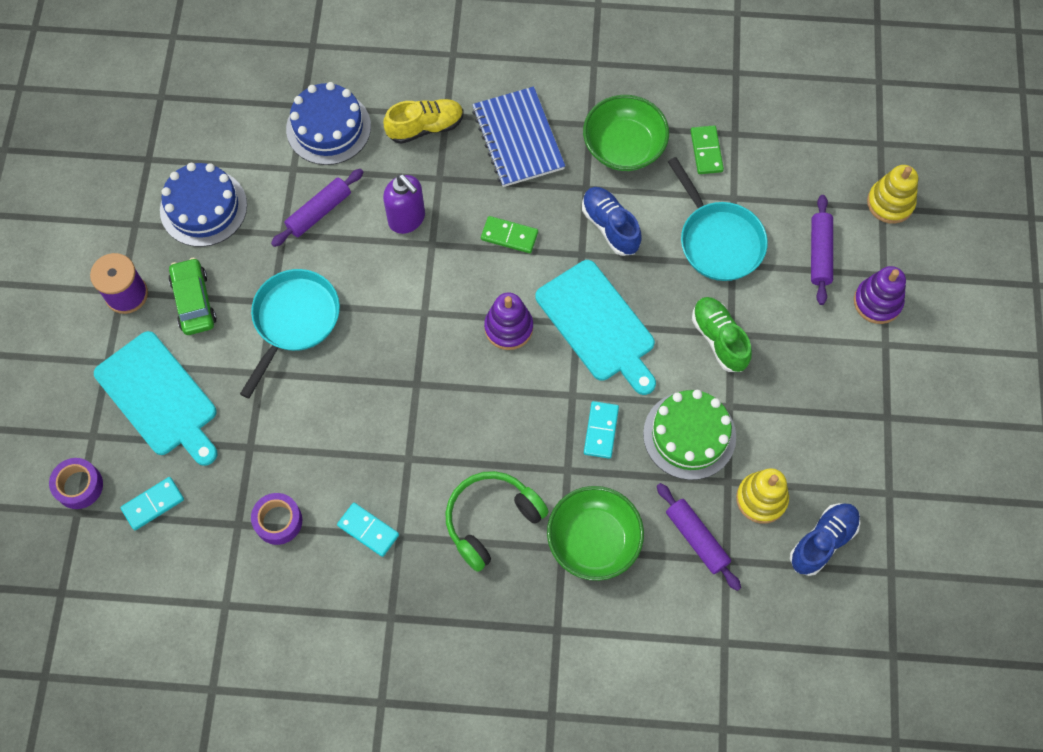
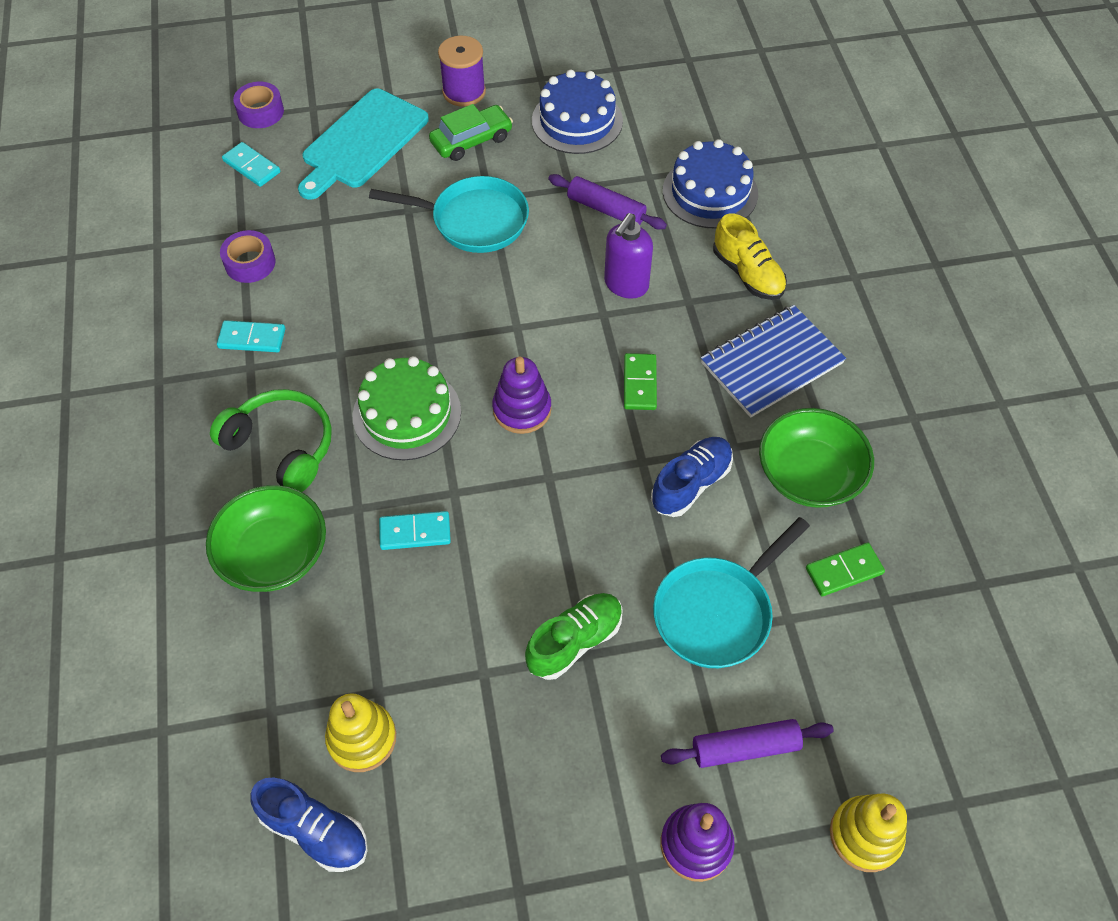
camera: 75 degrees right, 10 degrees down
(368, 530) = (252, 338): turquoise domino -> turquoise domino turned 75 degrees clockwise
(598, 325) = (553, 499): turquoise cutting board -> none
(689, 435) = (431, 633): green cake -> green cake (407, 414)
(696, 539) = (294, 669): purple rolling pin -> none

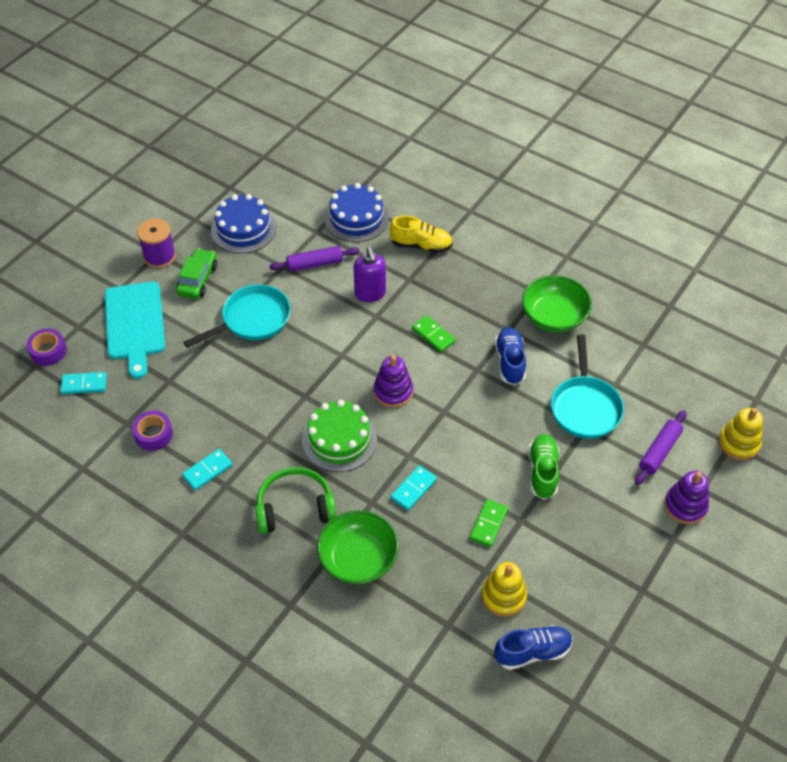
camera: 45 degrees left, 5 degrees down
(771, 363) = (480, 279): blue notebook -> none
(844, 571) = (614, 346): green domino -> green domino (488, 524)

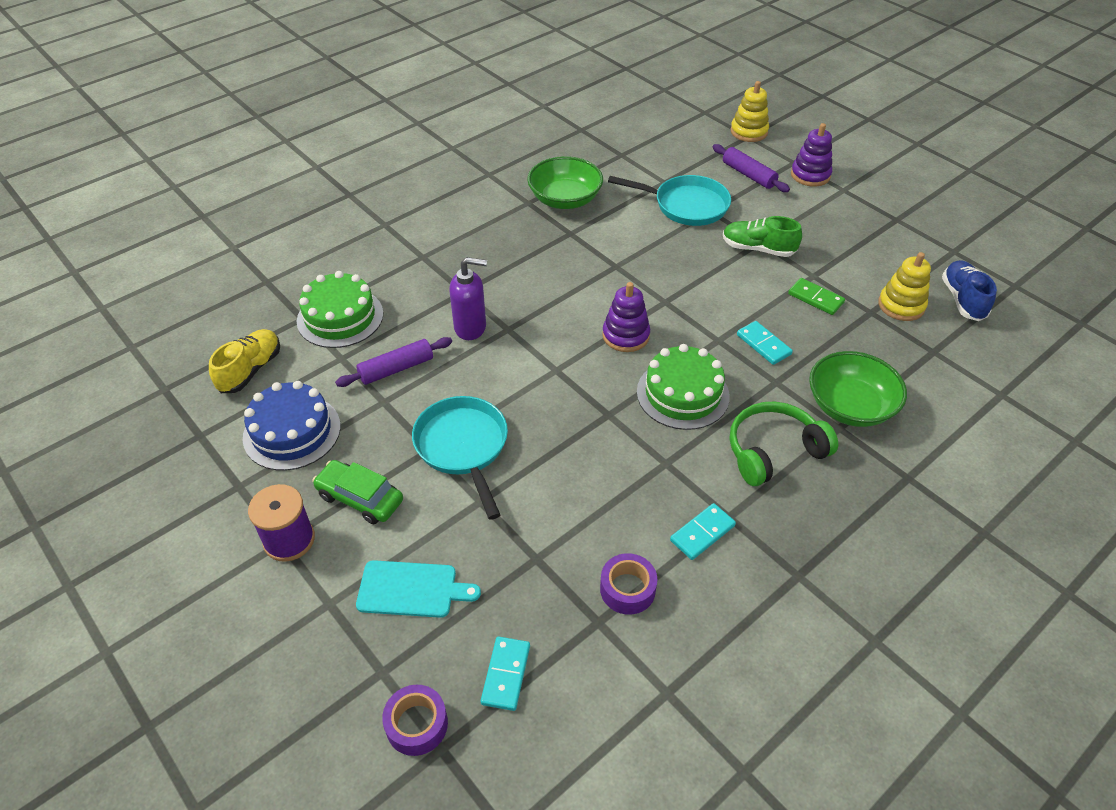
camera: 75 degrees left, 5 degrees down
(135, 324) = (411, 589): turquoise cutting board -> turquoise cutting board, size x0.64
(207, 470) = (702, 533): turquoise domino -> turquoise domino turned 75 degrees clockwise
(295, 507) = (773, 451): green headphones -> green headphones turned 60 degrees clockwise
(315, 264) = (396, 369): purple rolling pin -> purple rolling pin turned 60 degrees clockwise
(356, 218) = (340, 317): blue cake -> green cake
(421, 245) = (416, 272): yellow shoe -> yellow shoe (250, 370)
(433, 335) = (556, 288): green domino -> none
(510, 362) = (613, 241): blue shoe -> none

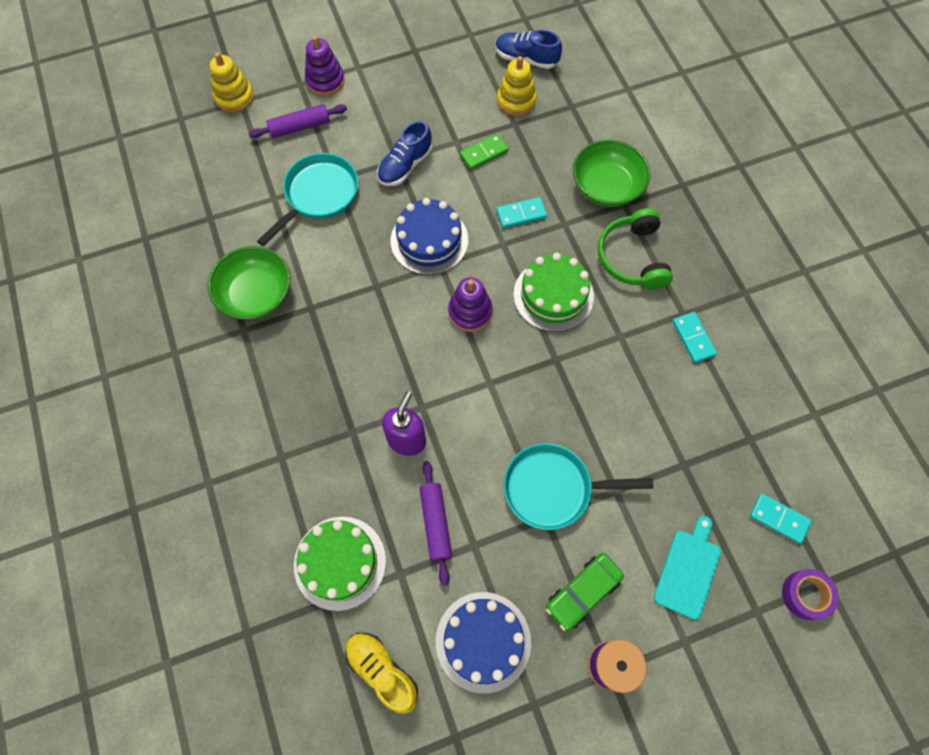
camera: 70 degrees left, 20 degrees up
(627, 589) = (728, 408): purple tape -> none
(687, 287) = (429, 240): none -> blue cake
(758, 249) = (405, 166): green shoe -> blue shoe

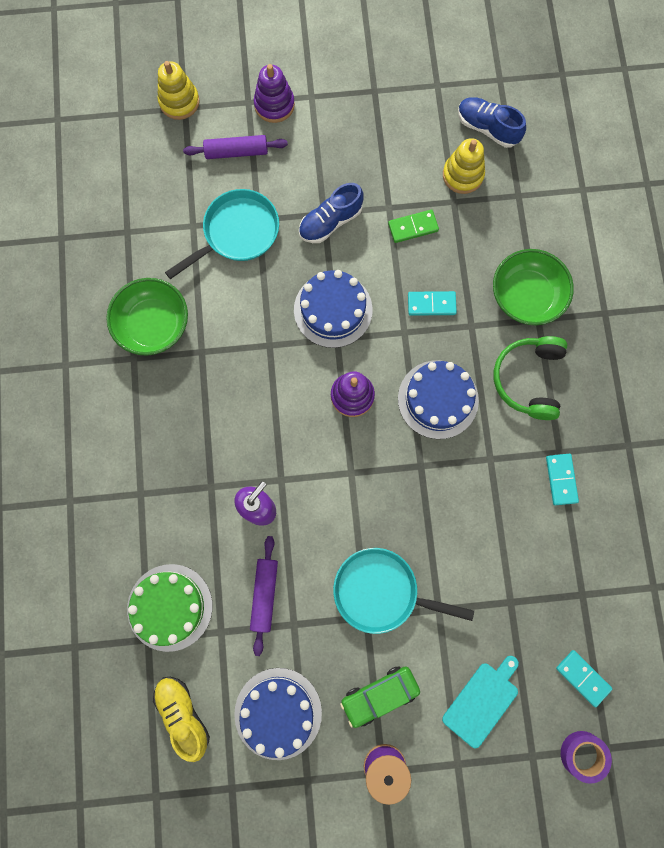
camera: 15 degrees right, 10 degrees up
(553, 295) = (438, 399): green cake -> blue cake

